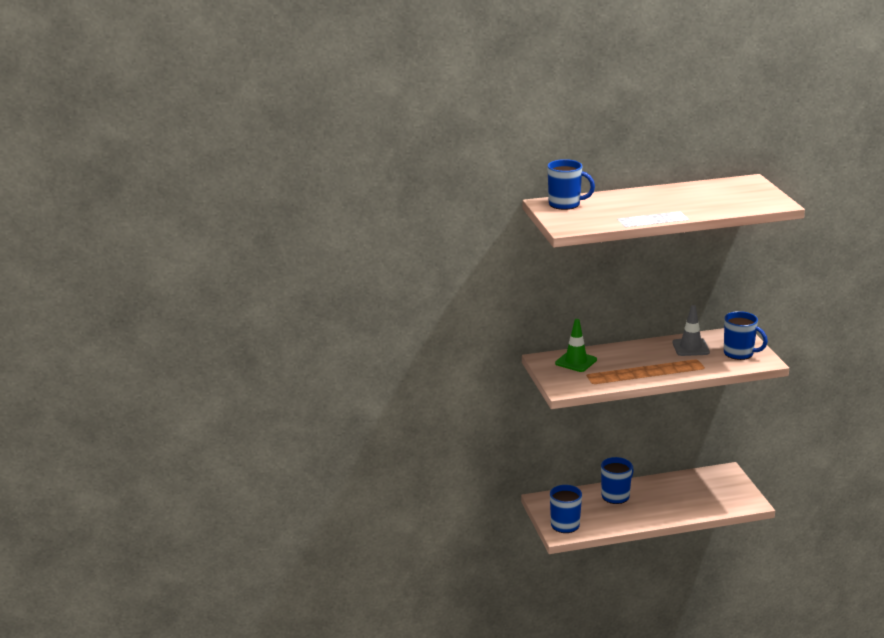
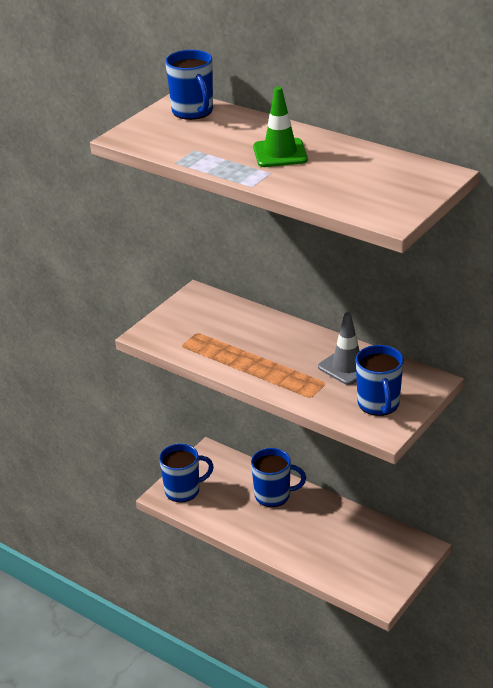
camera: 50 degrees right, 10 degrees up
(576, 362) = (216, 314): green traffic cone -> green traffic cone (280, 153)

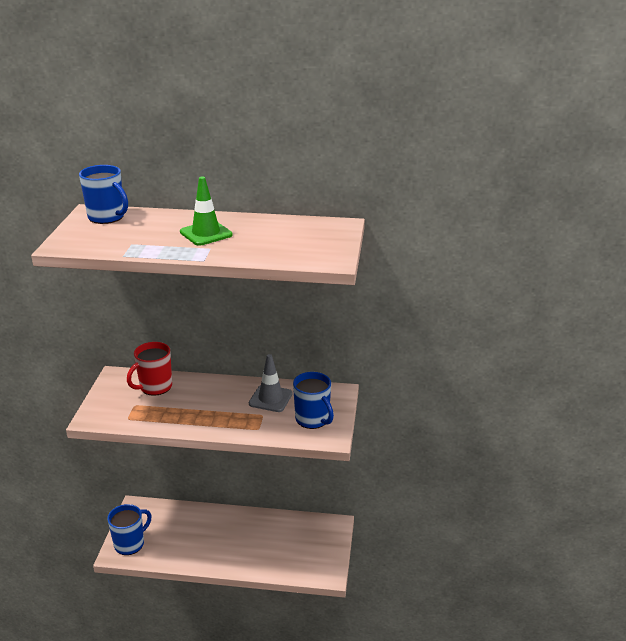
camera: 30 degrees left, 5 degrees down
(230, 318) = (155, 387): none -> red mug
(273, 496) = (205, 523): blue mug -> none

